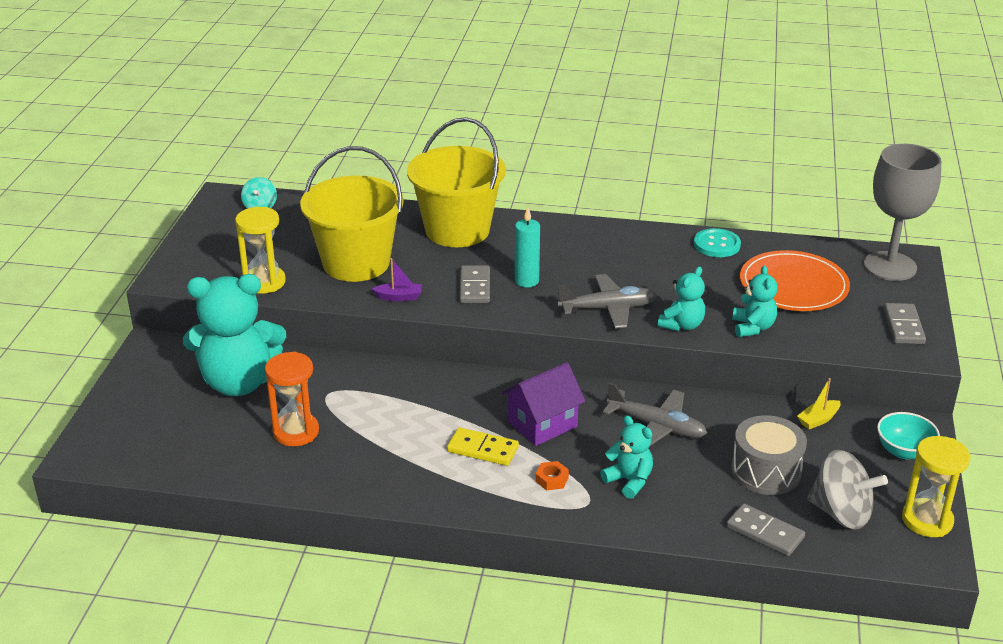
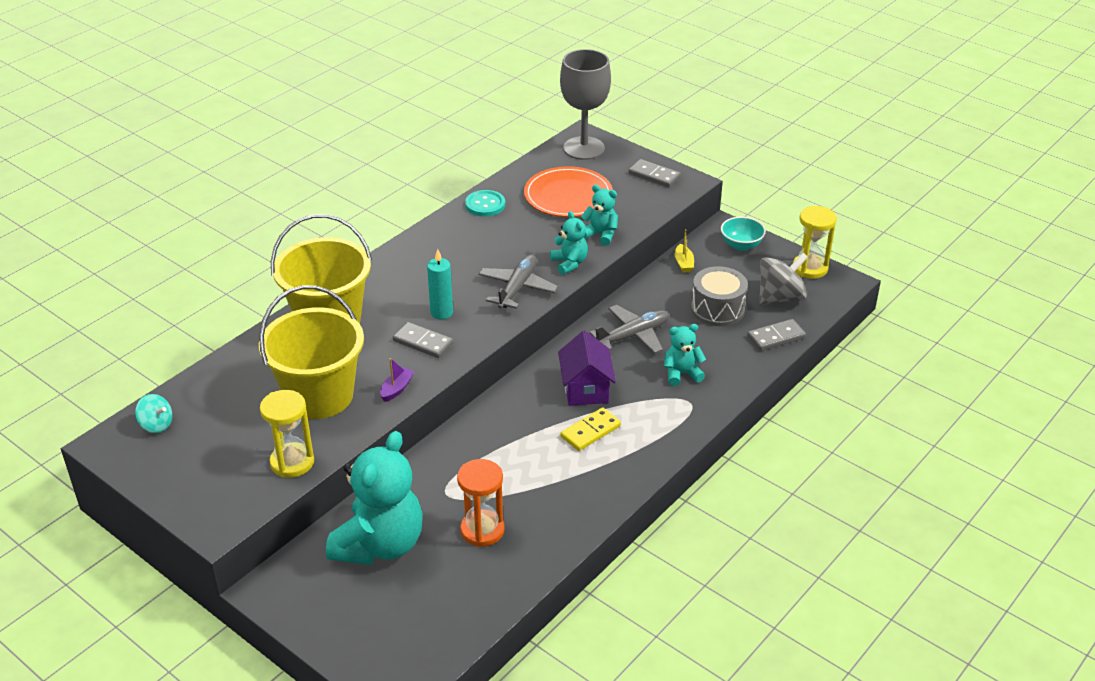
camera: 60 degrees left, 5 degrees up
(551, 479) = (652, 410): orange nut -> none

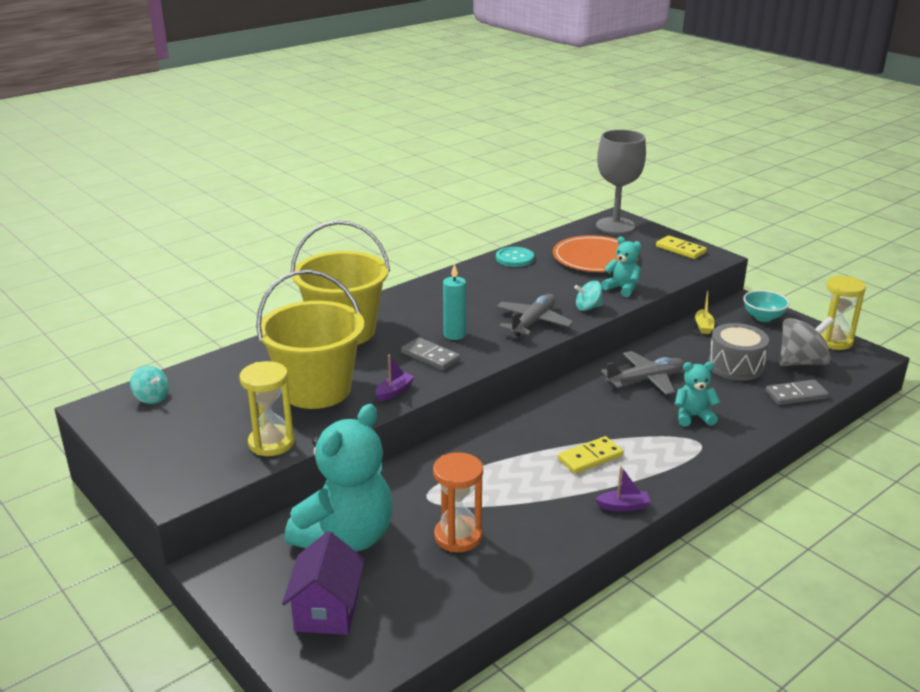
camera: 10 degrees right, 10 degrees down
(569, 263) = (588, 307): turquoise teddy bear -> turquoise spinning top
(586, 389) = (590, 420): purple house -> purple house (327, 610)
(627, 480) = (623, 506): none -> purple boat
(654, 175) = (680, 249): grey domino -> yellow domino

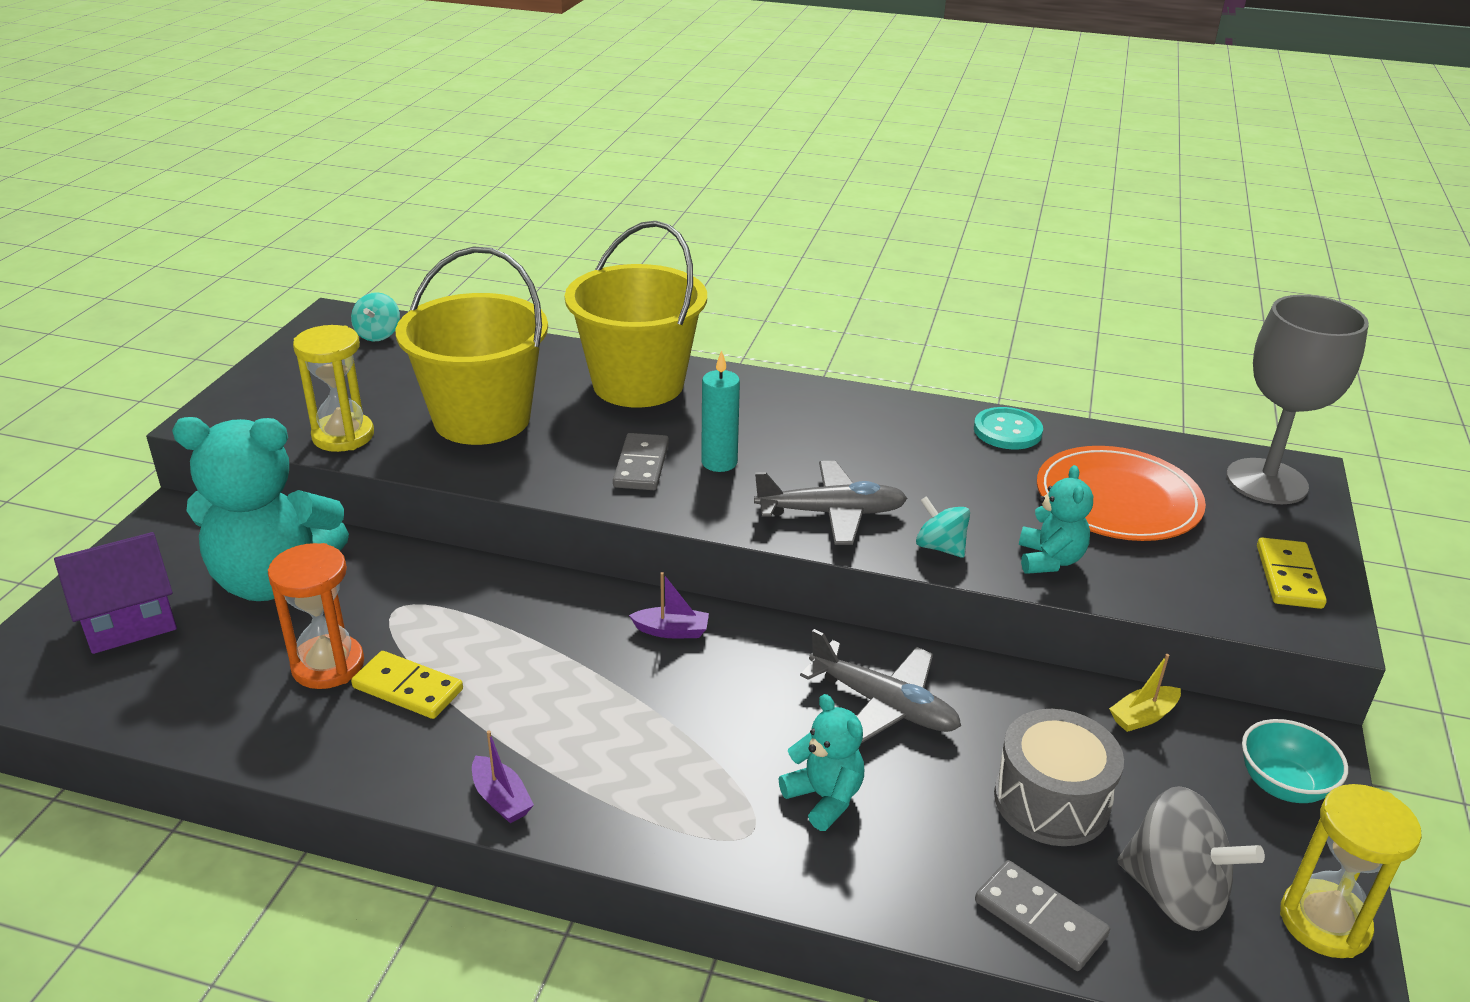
camera: 55 degrees right, 5 degrees up
(394, 391) = (527, 472): purple boat -> purple boat (672, 631)
(590, 458) = (603, 720): yellow domino -> yellow domino (407, 689)

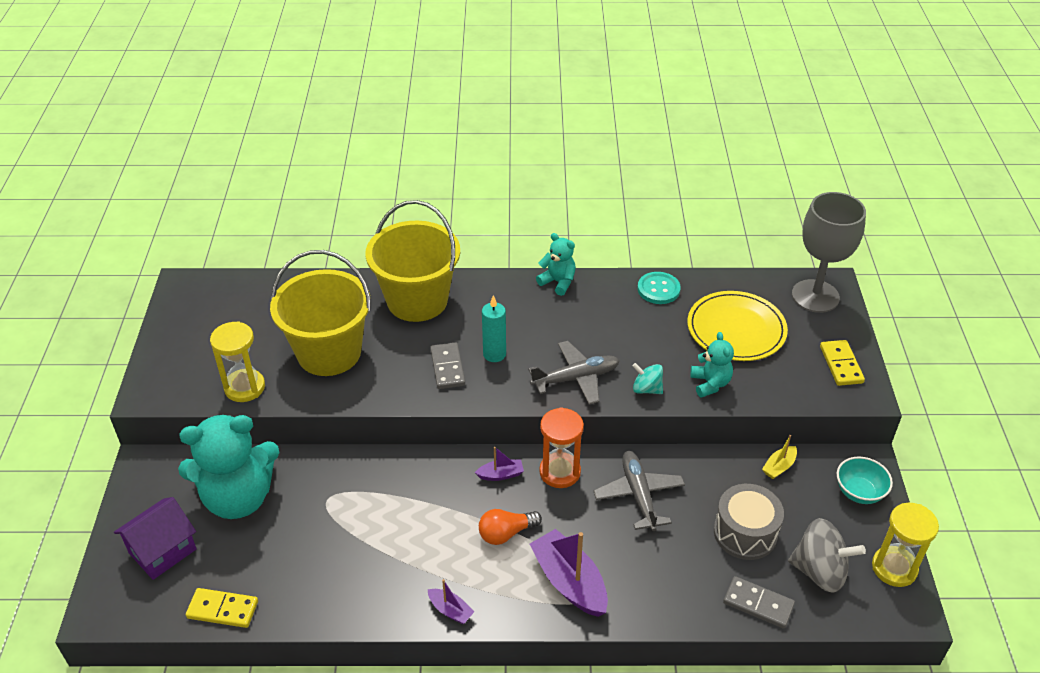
camera: 15 degrees left, 10 degrees up
(328, 665) = (306, 550): orange hourglass -> orange hourglass (560, 472)
(378, 334) = (222, 294): turquoise spinning top -> none
(407, 689) = (362, 554): yellow domino -> yellow domino (222, 610)
(643, 711) = (506, 533): none -> orange light bulb
(715, 803) = (569, 582): none -> purple boat
(824, 798) = (626, 562): turquoise teddy bear -> turquoise teddy bear (558, 282)
(883, 705) = (638, 495): grey plane -> grey plane turned 120 degrees counterclockwise
(1117, 499) = (736, 329): orange plate -> yellow plate

